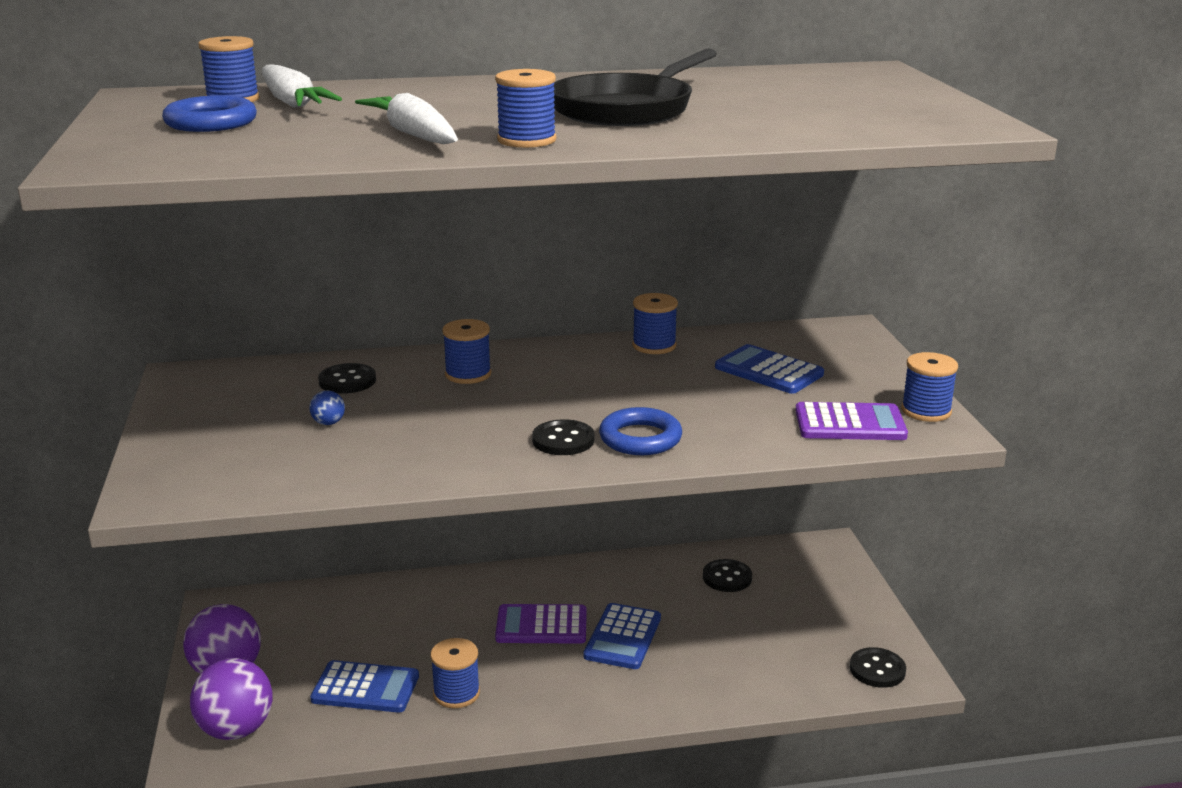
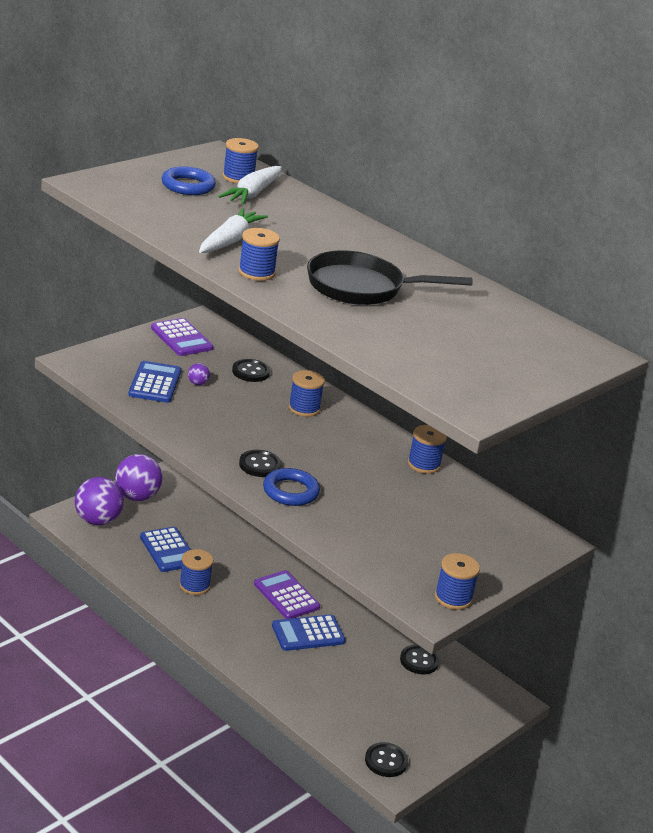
camera: 50 degrees right, 5 degrees up
(328, 423) = (197, 383): blue ball -> purple ball
(768, 371) = (439, 519): blue calculator -> blue calculator (155, 383)
(850, 423) = (398, 568): purple calculator -> purple calculator (181, 338)

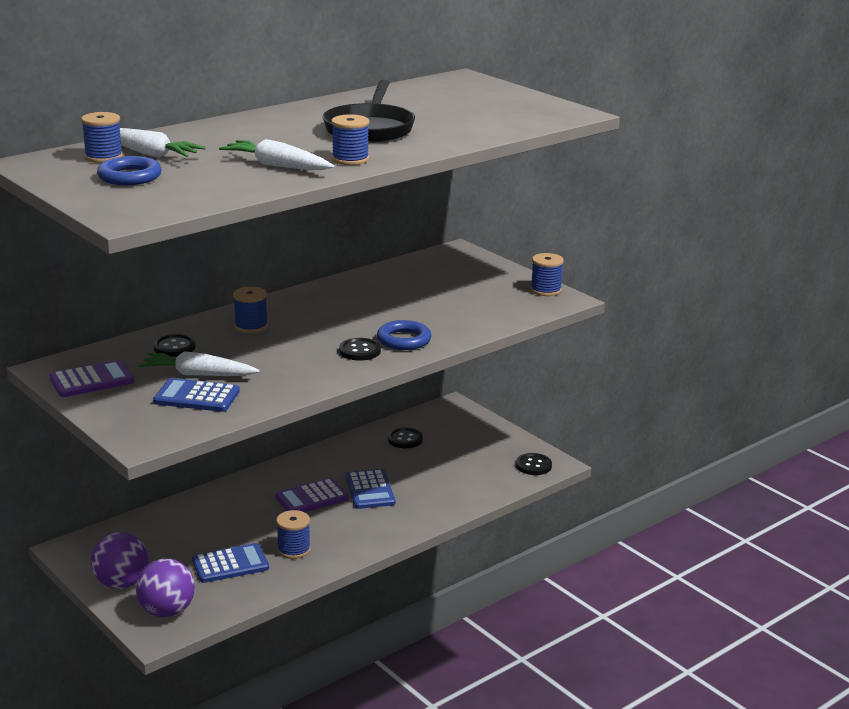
camera: 80 degrees left, 5 degrees down
(197, 383) = (198, 374): purple ball -> white carrot
(424, 464) = (349, 284): blue spool -> none

